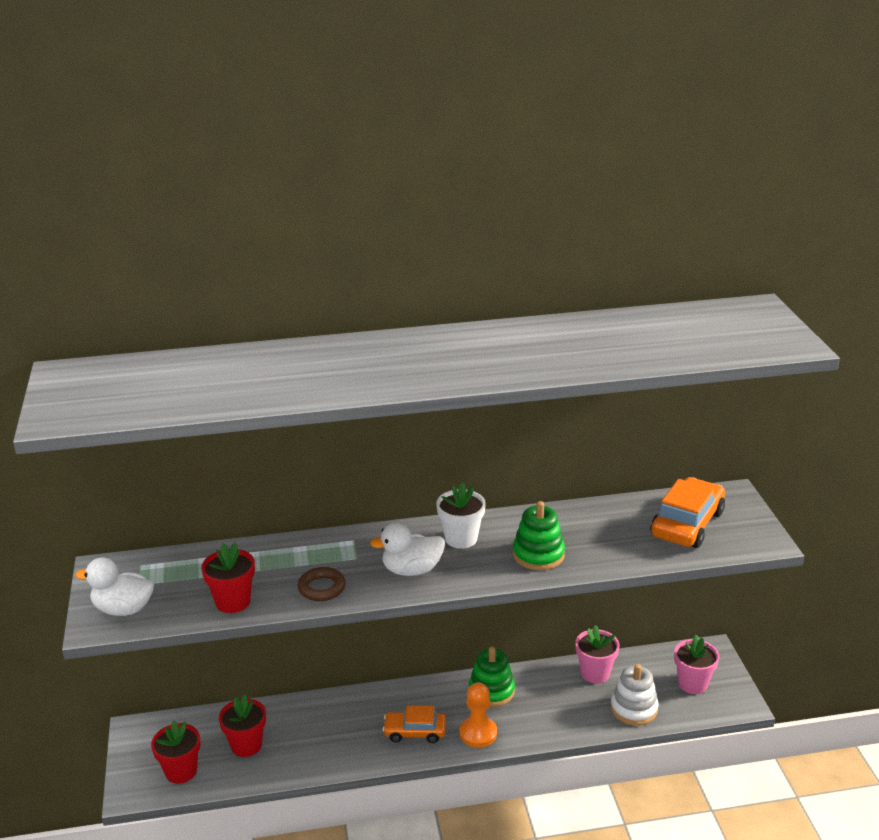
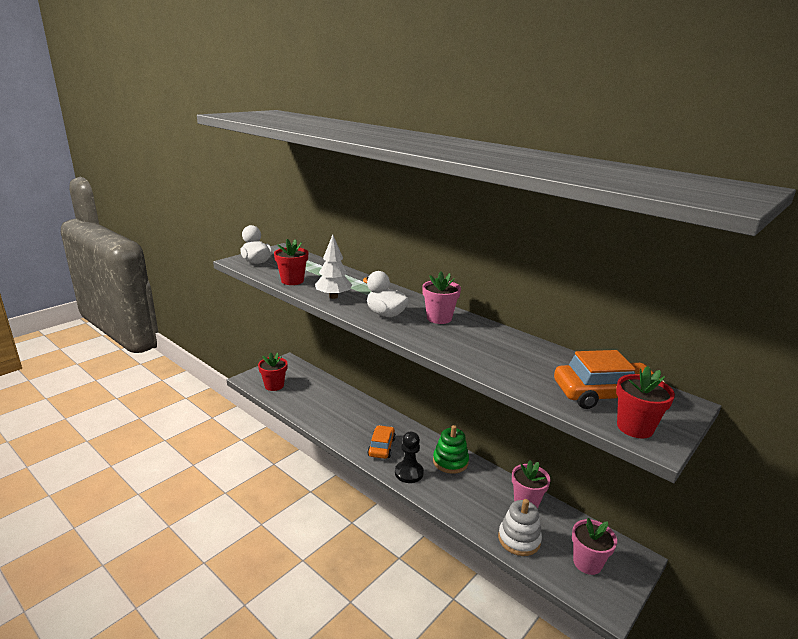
camera: 50 degrees right, 5 degrees down
(246, 745) = (310, 395): red flower pot -> red flower pot (635, 427)
(322, 588) = (333, 296): brown ring -> white tree
(415, 732) = (381, 447): orange car -> orange car turned 45 degrees clockwise
(461, 538) = (439, 318): white flower pot -> pink flower pot
(478, 733) = (409, 473): orange pawn -> black pawn
(538, 554) = (465, 347): green stacking toy -> none

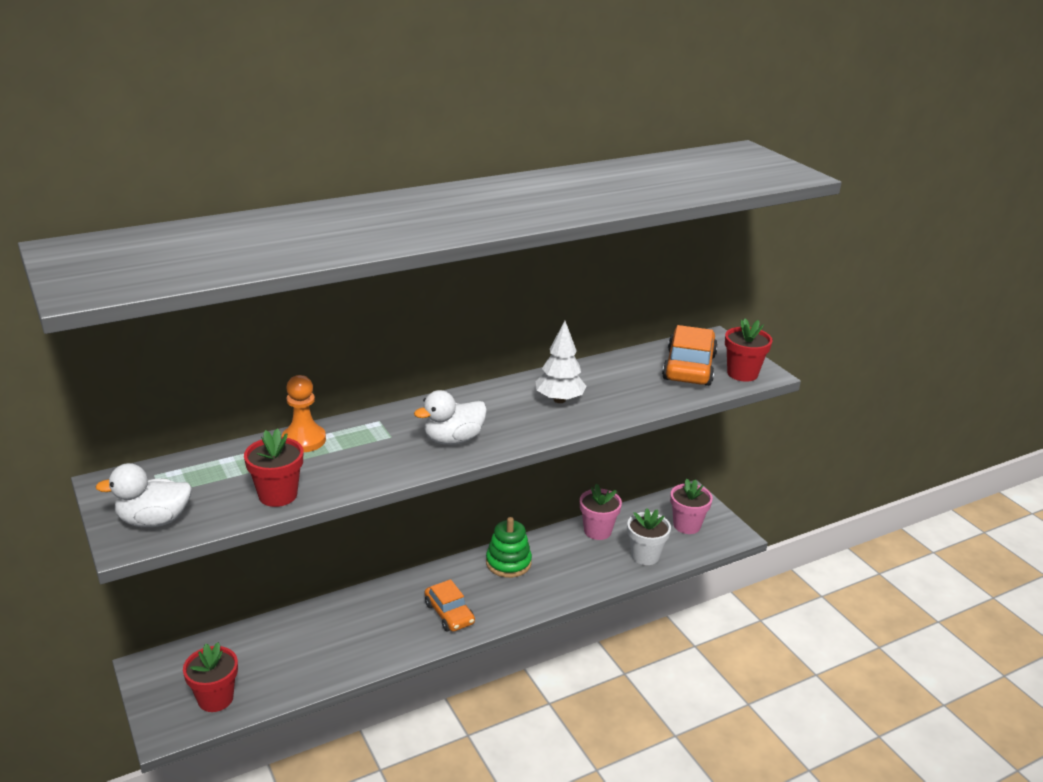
camera: 70 degrees left, 5 degrees up
(333, 296) = (368, 468): white tree -> white tree (559, 400)
(350, 277) = (304, 440): none -> orange pawn
(381, 447) = (449, 613): orange car -> orange car turned 150 degrees counterclockwise
(409, 473) = (511, 603): black pawn -> none
(439, 318) = (487, 405): pink flower pot -> none
(519, 539) = (645, 556): white stacking toy -> white flower pot

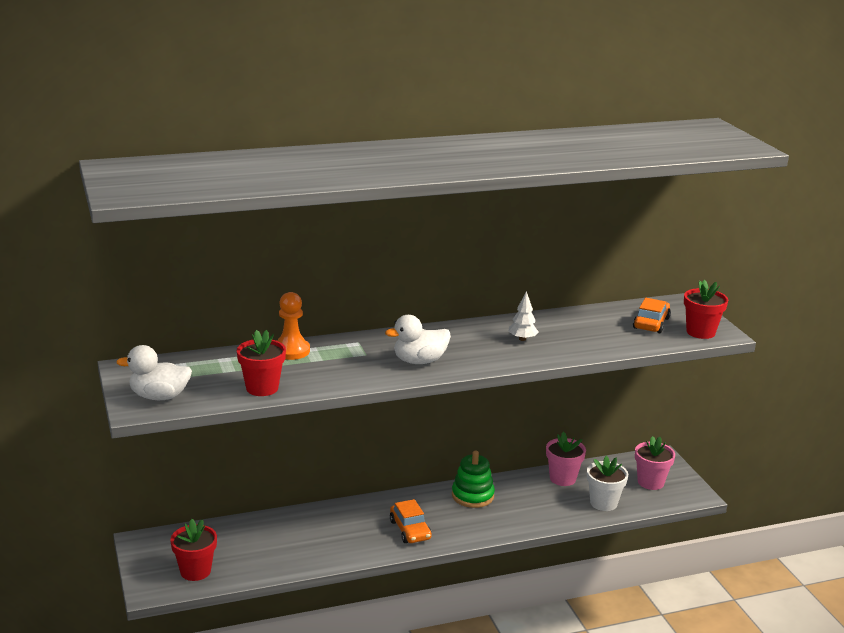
camera: 10 degrees right, 5 degrees down
(559, 400) = (522, 339): white tree -> white tree, size x0.65
(689, 367) = (651, 323): orange car -> orange car, size x0.64

